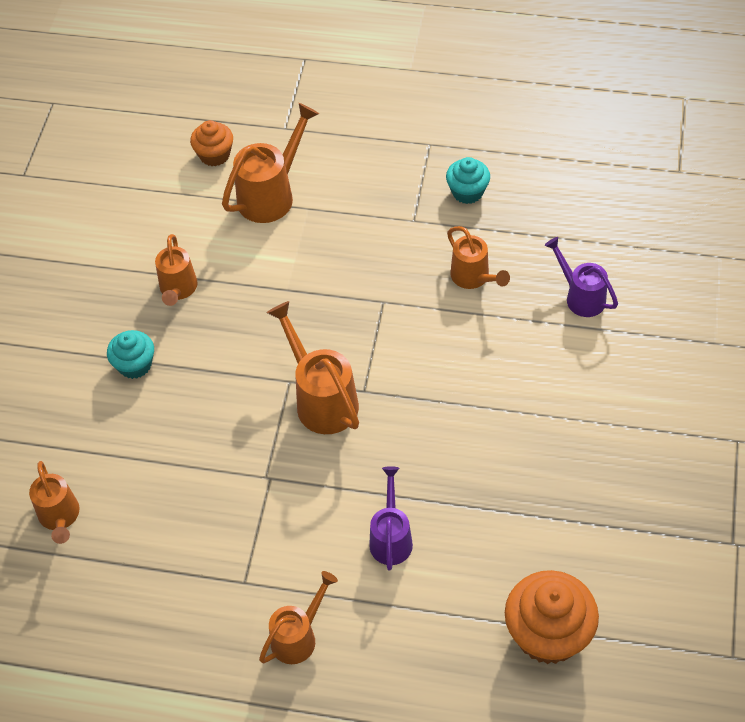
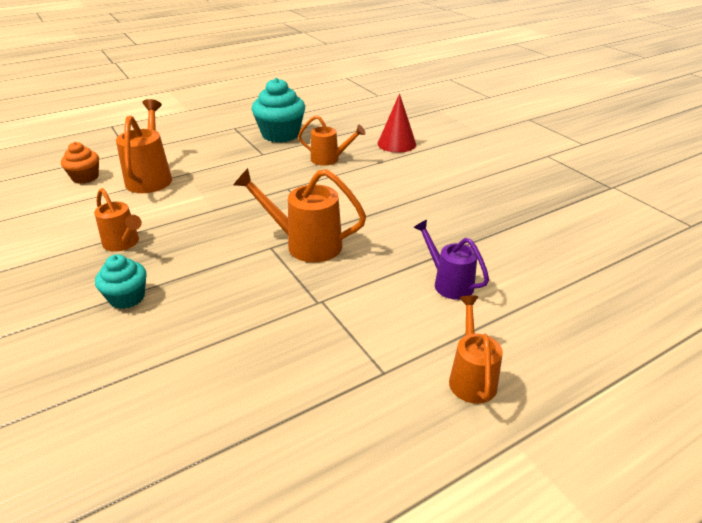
camera: 45 degrees left, 20 degrees down
(60, 517) = (152, 438): orange watering can -> none
(467, 192) = (280, 134): turquoise cupcake -> turquoise cupcake, size x1.70
(548, 633) = (604, 271): orange cupcake -> none
(581, 297) = (396, 144): purple watering can -> red cone

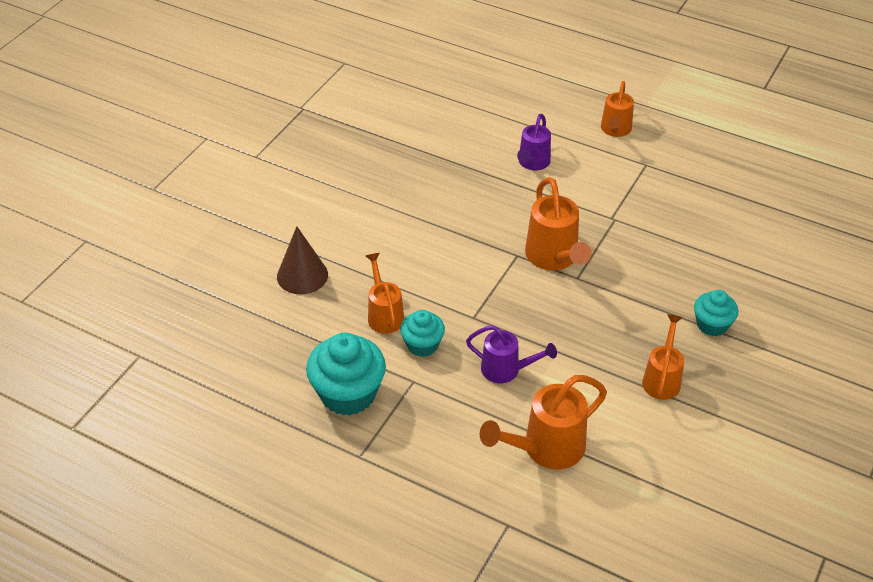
camera: 120 degrees left, 10 degrees up
(85, 177) = (596, 515): orange cupcake -> none
(226, 185) = (506, 370): none -> purple watering can
(287, 164) = (422, 345): none -> turquoise cupcake
(396, 144) = (302, 275): red cone -> brown cone
(471, 377) = (615, 130): orange watering can -> orange watering can turned 45 degrees counterclockwise

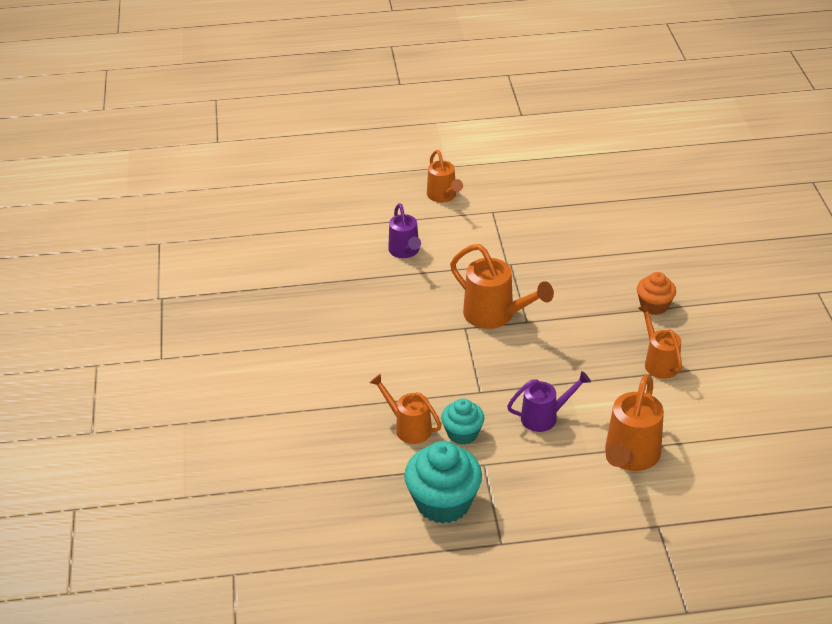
camera: 35 degrees left, 5 degrees down
(302, 275) = (308, 433): brown cone -> none
(712, 325) = (654, 305): turquoise cupcake -> orange cupcake

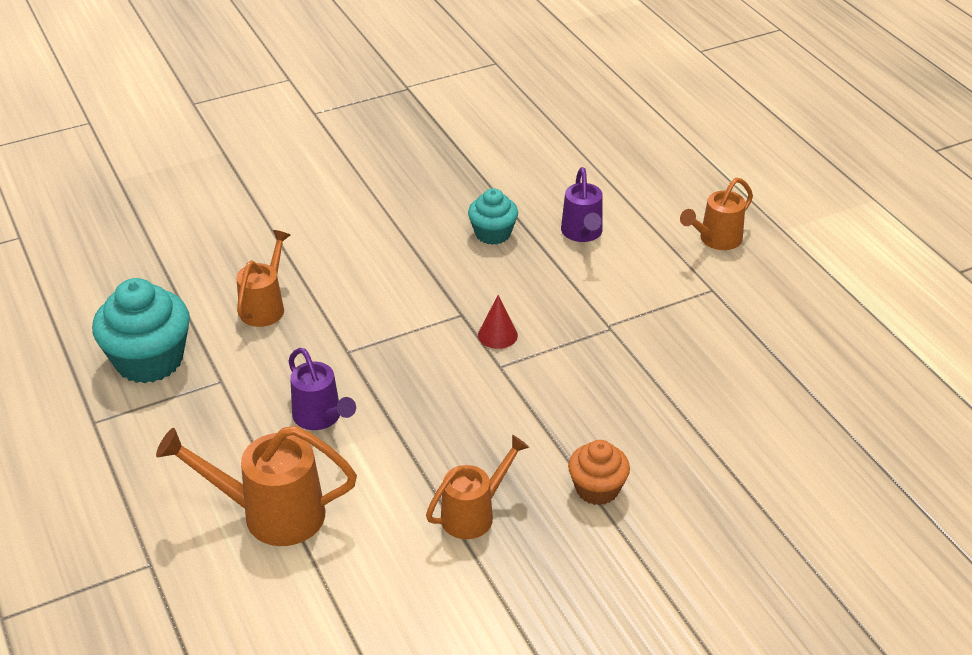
camera: 70 degrees right, 0 degrees up
(405, 251) = (582, 233): purple watering can -> purple watering can turned 60 degrees counterclockwise
(462, 433) = (268, 352): turquoise cupcake -> turquoise cupcake (493, 234)
(495, 315) = (497, 335): orange watering can -> red cone

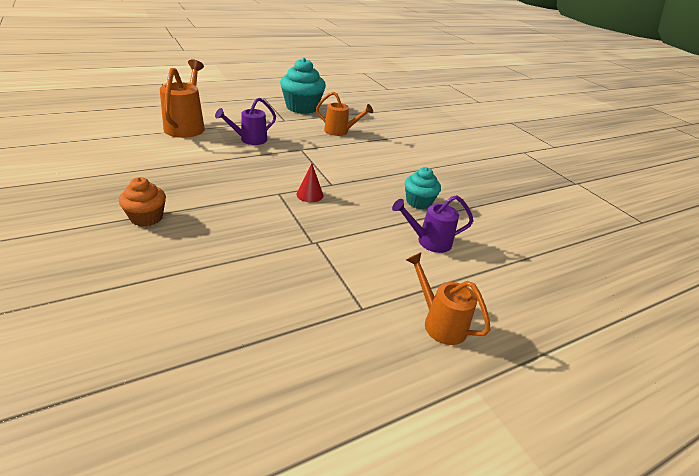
camera: 85 degrees right, 5 degrees down
(474, 514) = (152, 174): orange watering can -> none

